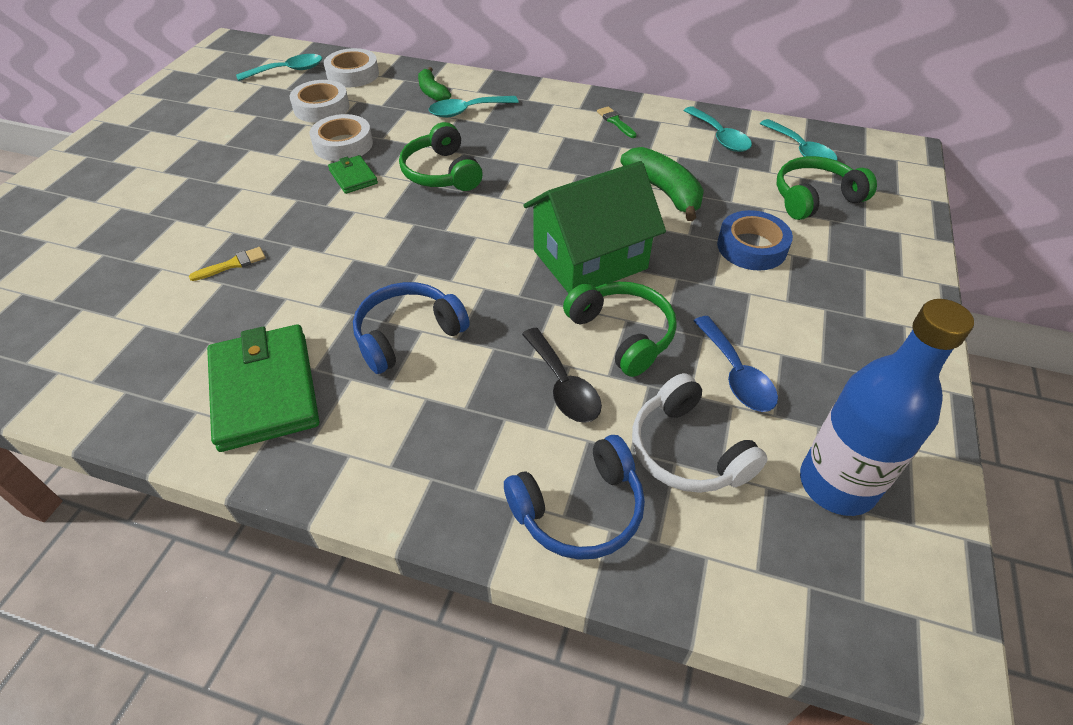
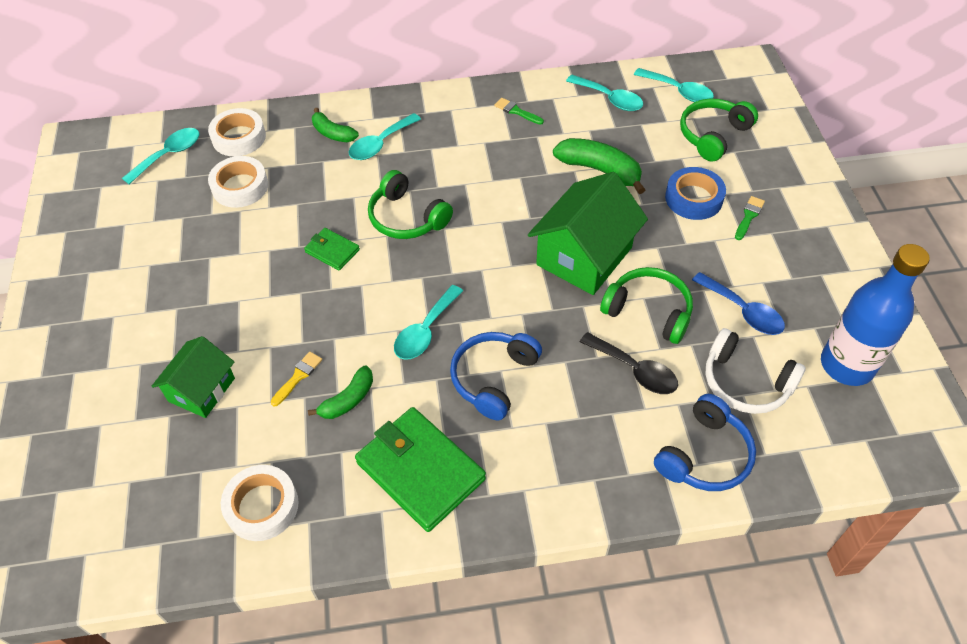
camera: 25 degrees left, 5 degrees up
(147, 244) = (202, 390): none -> green house
(257, 300) = (348, 399): none -> green banana
(343, 144) = (295, 220): white tape -> white tape (262, 506)
(378, 269) = (425, 331): none -> turquoise spoon
(807, 284) = (749, 216): none -> green brush

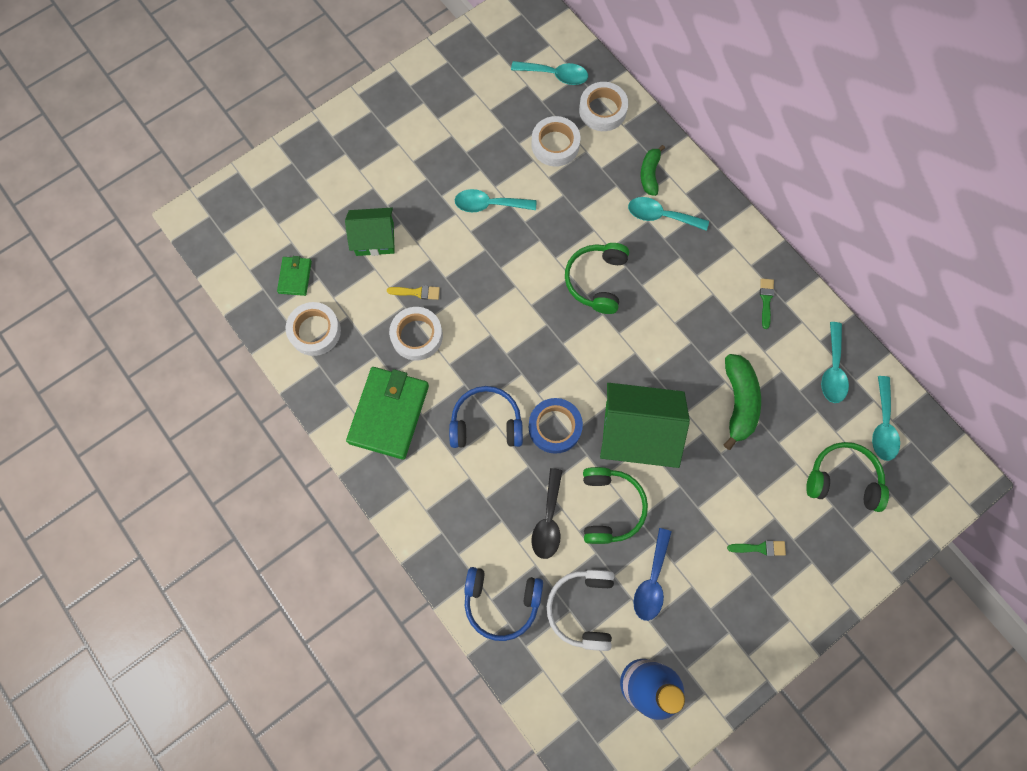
camera: 60 degrees right, 20 degrees up
(332, 251) = (534, 247): green wallet -> green wallet (295, 277)
(348, 399) = (417, 335): green banana -> white tape
(425, 331) = (500, 354): turquoise spoon -> turquoise spoon (489, 204)
(693, 198) = (753, 493): blue tape -> blue tape (555, 427)

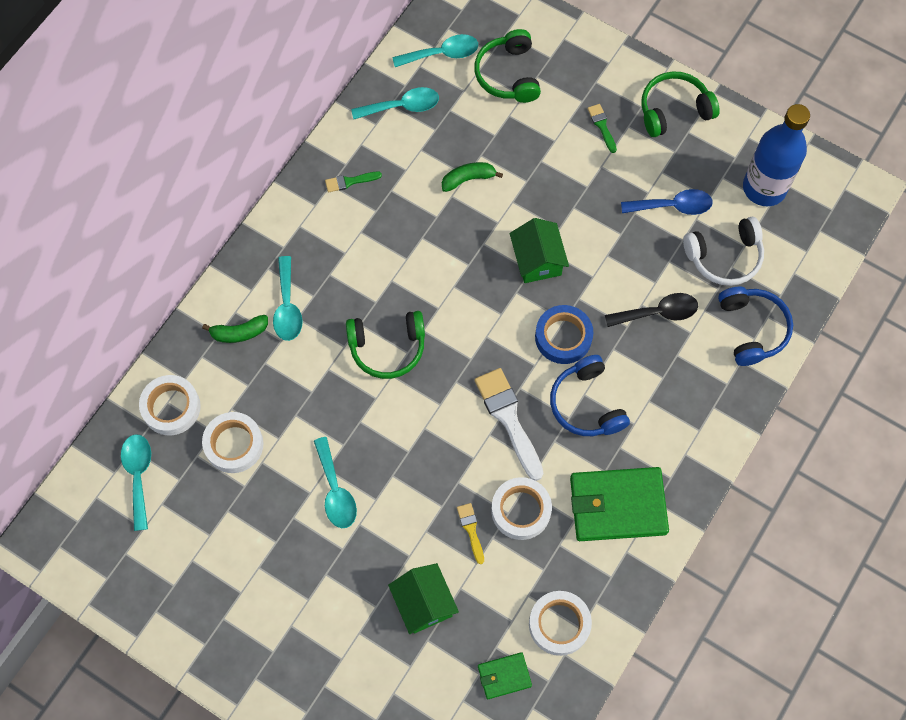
camera: 110 degrees left, 5 degrees down
(498, 354) = (508, 418): none -> white brush
(609, 507) = (621, 262): green headphones -> green headphones (674, 110)
(636, 433) = (537, 260): green house -> green house, size x0.62
(738, 402) = (468, 179): green banana -> green banana, size x0.63

